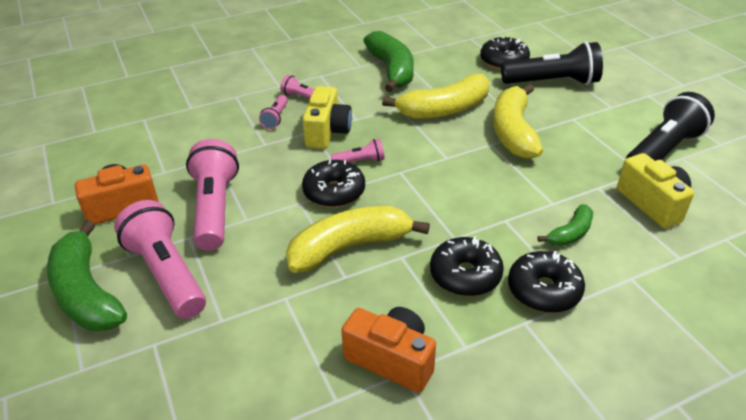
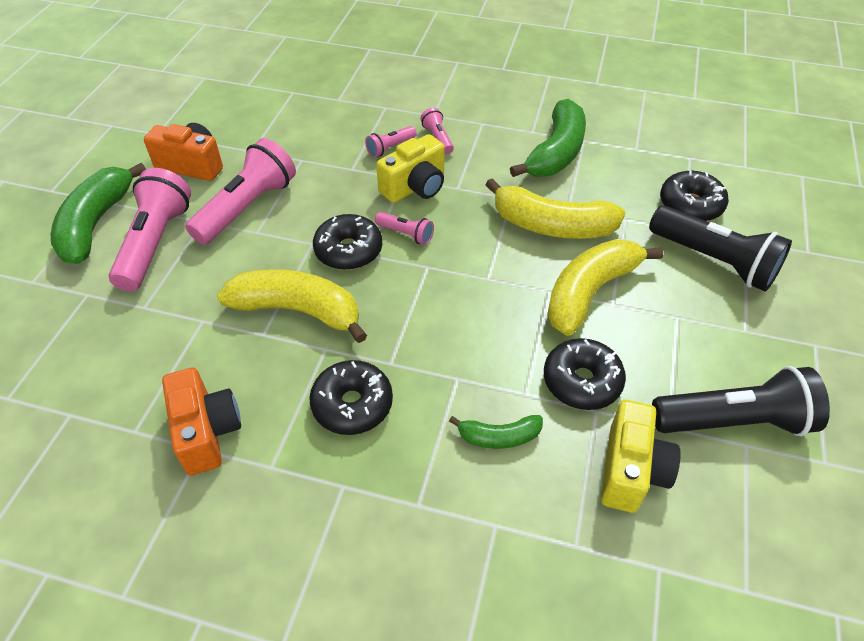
camera: 40 degrees right, 10 degrees up
(544, 290) = (398, 471): black donut -> black donut (581, 381)

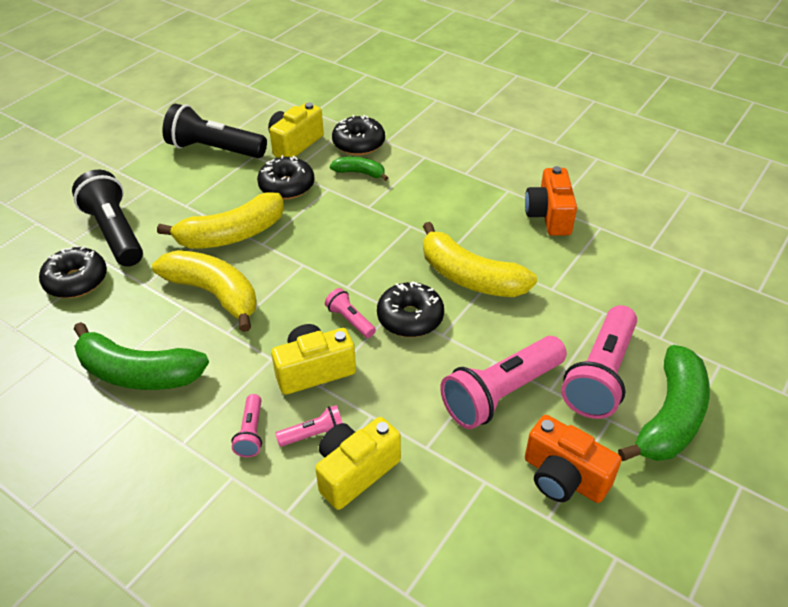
camera: 160 degrees left, 5 degrees down
(349, 135) = (355, 471): none -> yellow camera
(352, 404) = (446, 208): black donut -> black donut (358, 143)
(556, 152) = (138, 373): green banana -> green banana turned 120 degrees counterclockwise

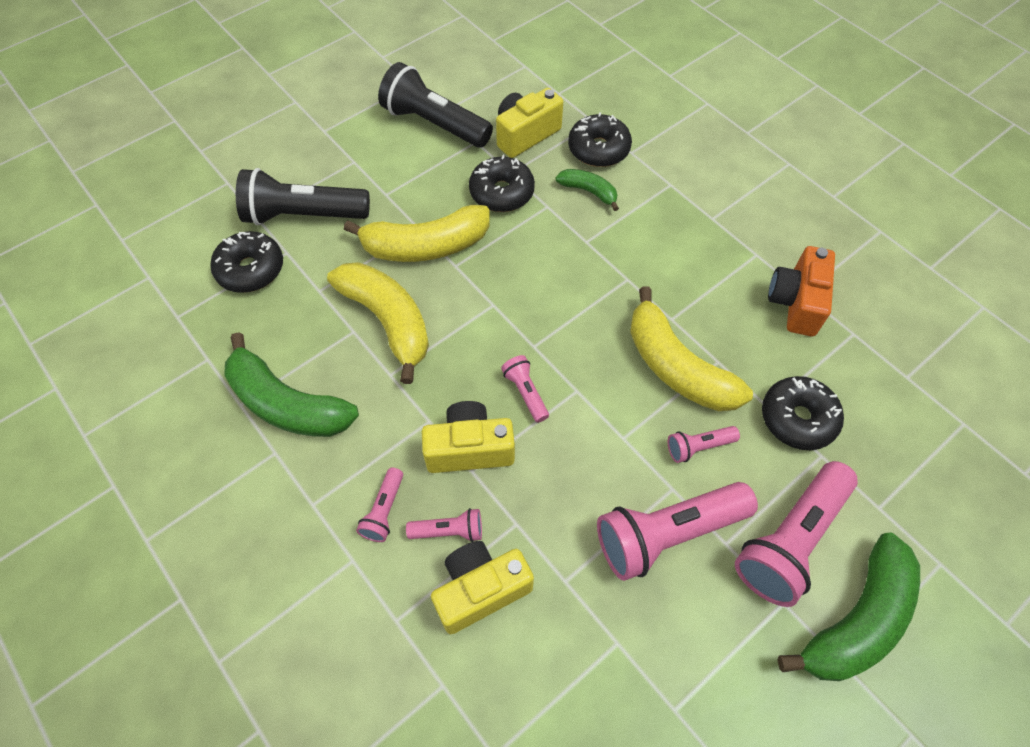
camera: 15 degrees right, 15 degrees up
(115, 232) = (303, 215): black flashlight -> black flashlight turned 75 degrees counterclockwise
(410, 318) = (593, 406): black donut -> black donut (797, 418)
(506, 327) = (698, 447): none -> pink flashlight
(564, 477) = (707, 663): orange camera -> none

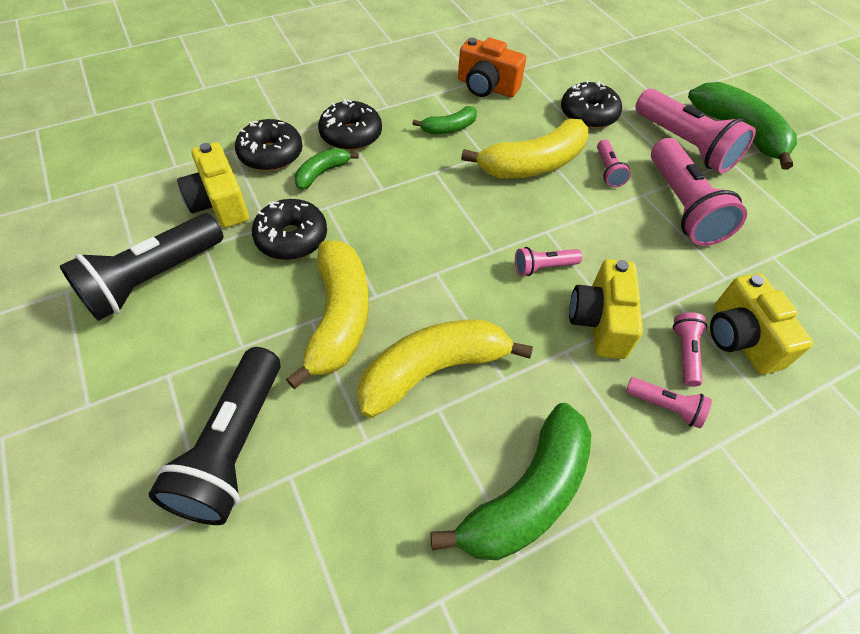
camera: 80 degrees left, 5 degrees down
(251, 269) = (302, 528): black donut -> black donut (351, 135)
(701, 279) = (449, 128): none -> green banana

